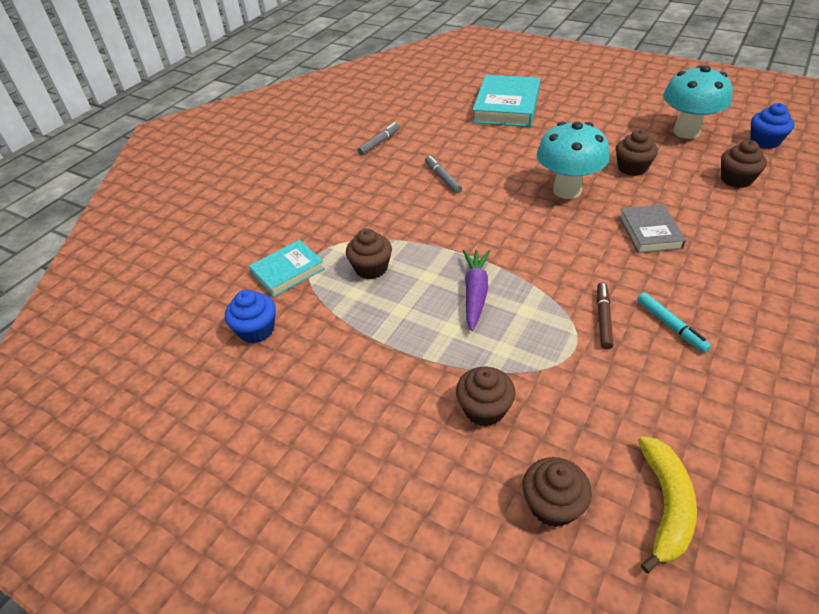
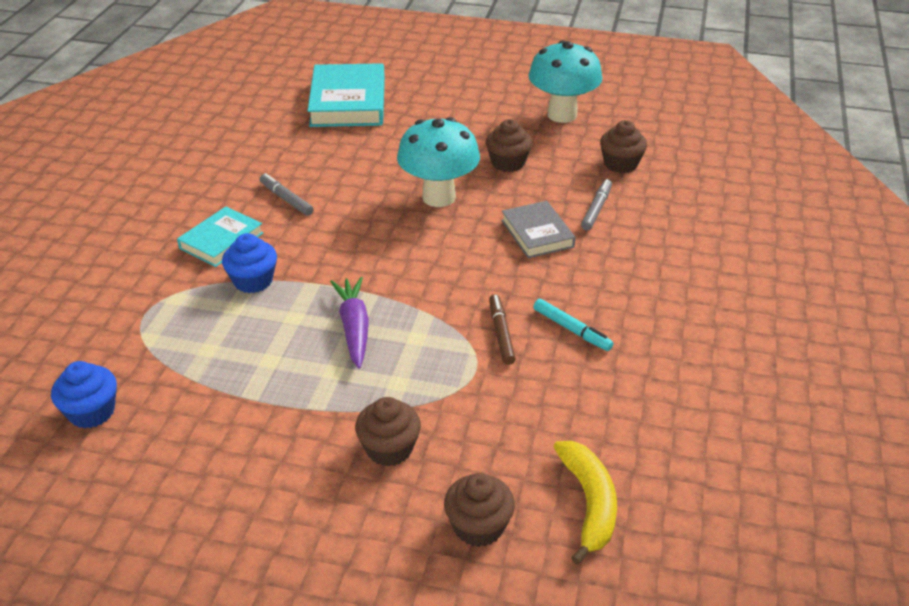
camera: 20 degrees left, 5 degrees down
(288, 271) = (113, 337): turquoise book -> turquoise book (221, 241)
(371, 268) = (221, 318): brown cupcake -> none
(379, 142) = (194, 163): grey marker -> grey marker (596, 209)
(764, 141) = (645, 118): blue cupcake -> blue cupcake (253, 281)

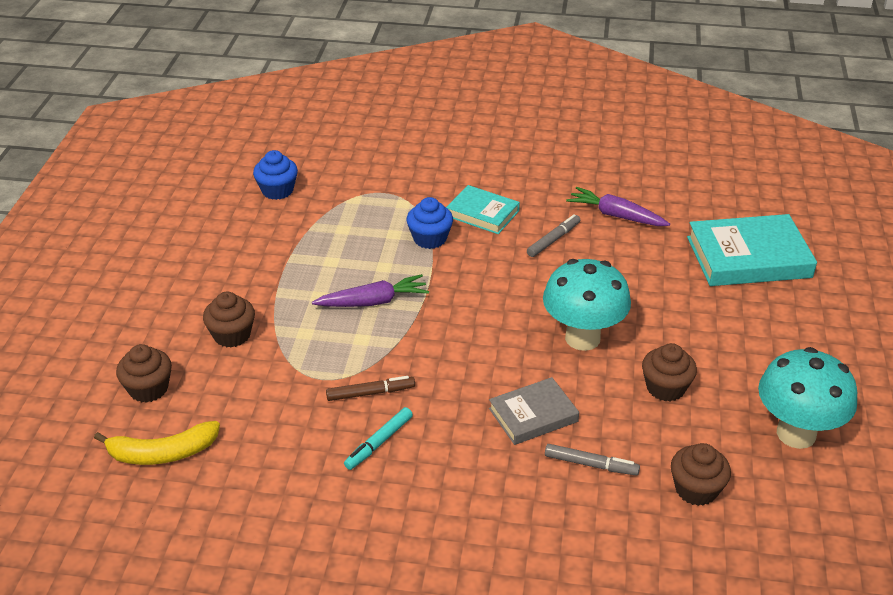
camera: 85 degrees right, 0 degrees up
(260, 159) = (616, 215): none -> purple carrot

